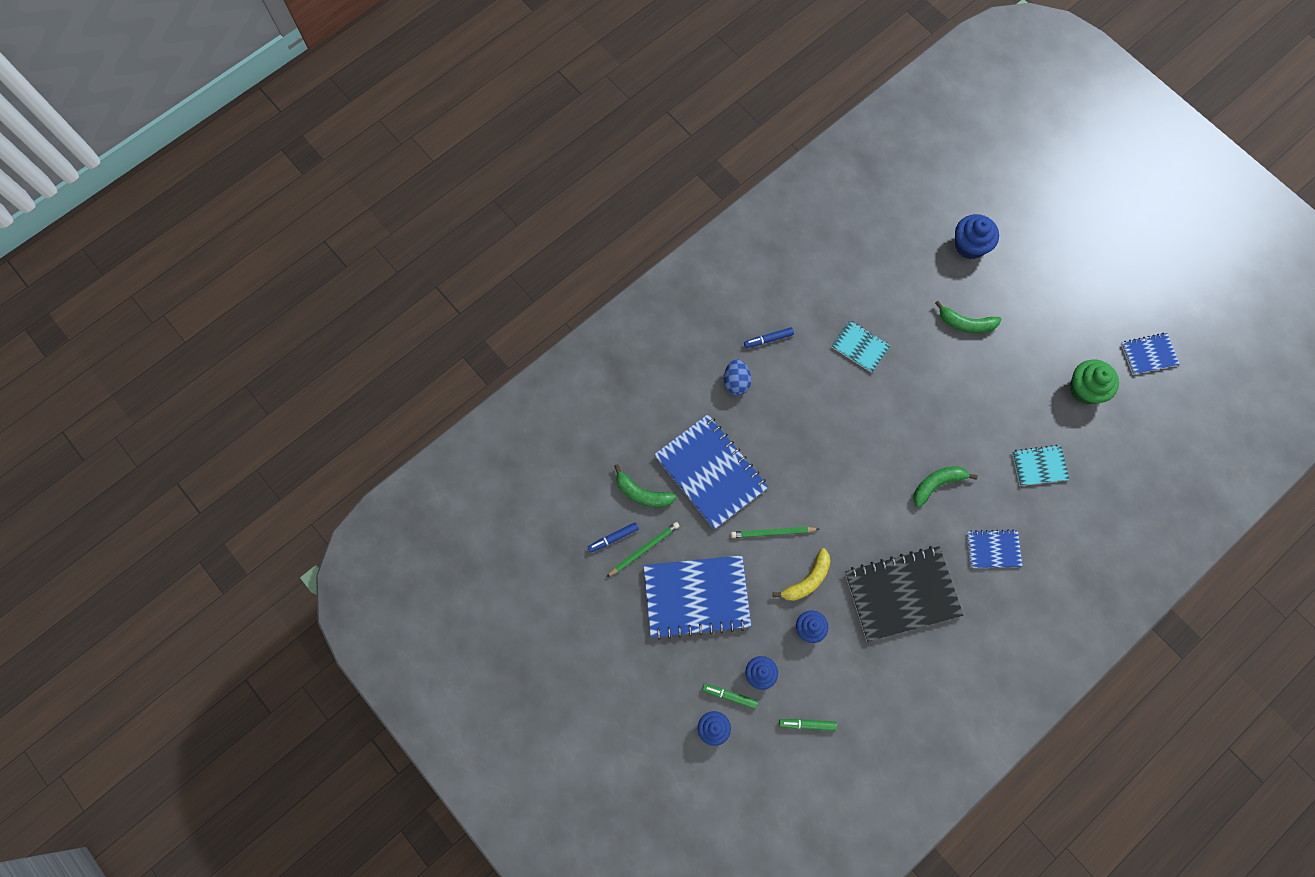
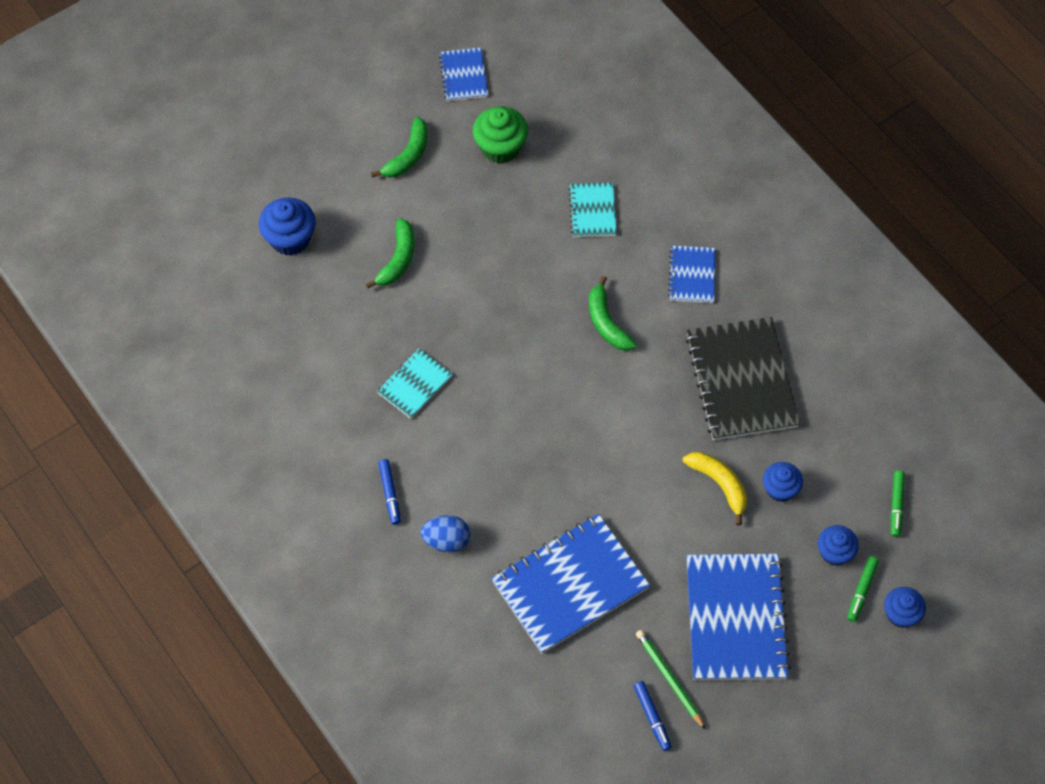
camera: 85 degrees left, 10 degrees down
(642, 493) = (592, 675): green banana -> green banana (408, 155)
(772, 532) = (656, 518): green pencil -> none

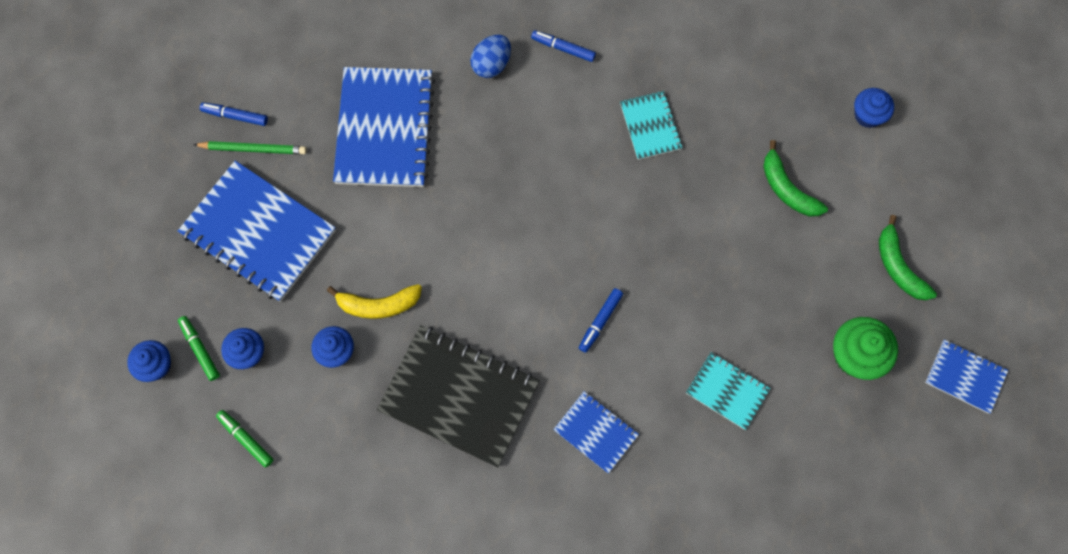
camera: 125 degrees right, 10 degrees up
(290, 238) = (868, 115): blue cupcake -> blue cupcake, size x0.66
(607, 322) = (600, 321): green banana -> blue marker

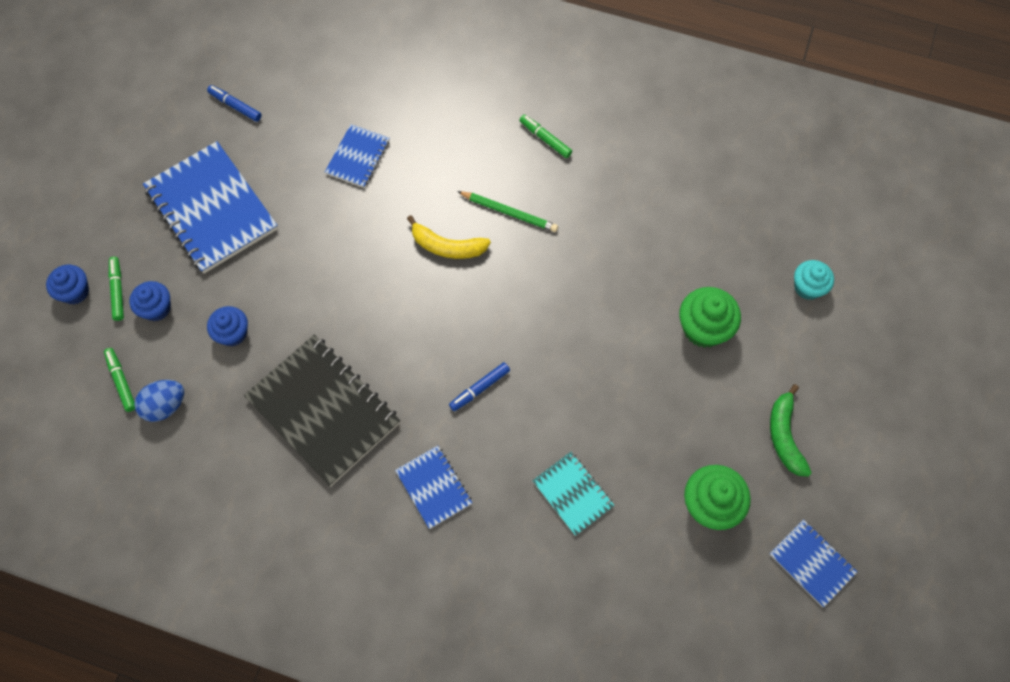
camera: 20 degrees right, 5 degrees down
(253, 149) = (238, 138): green pencil -> green pencil (509, 212)
(378, 305) = (287, 305): yellow banana -> yellow banana (447, 246)
(384, 129) = (358, 157): blue notebook -> blue notebook, size x0.52
(491, 64) = (475, 132): blue egg -> blue egg (165, 406)
(563, 48) = (545, 139): blue marker -> green marker
(650, 126) = (597, 231): turquoise notebook -> none
(787, 188) = (703, 328): green banana -> green cupcake
(868, 115) = (807, 287): blue cupcake -> turquoise cupcake

